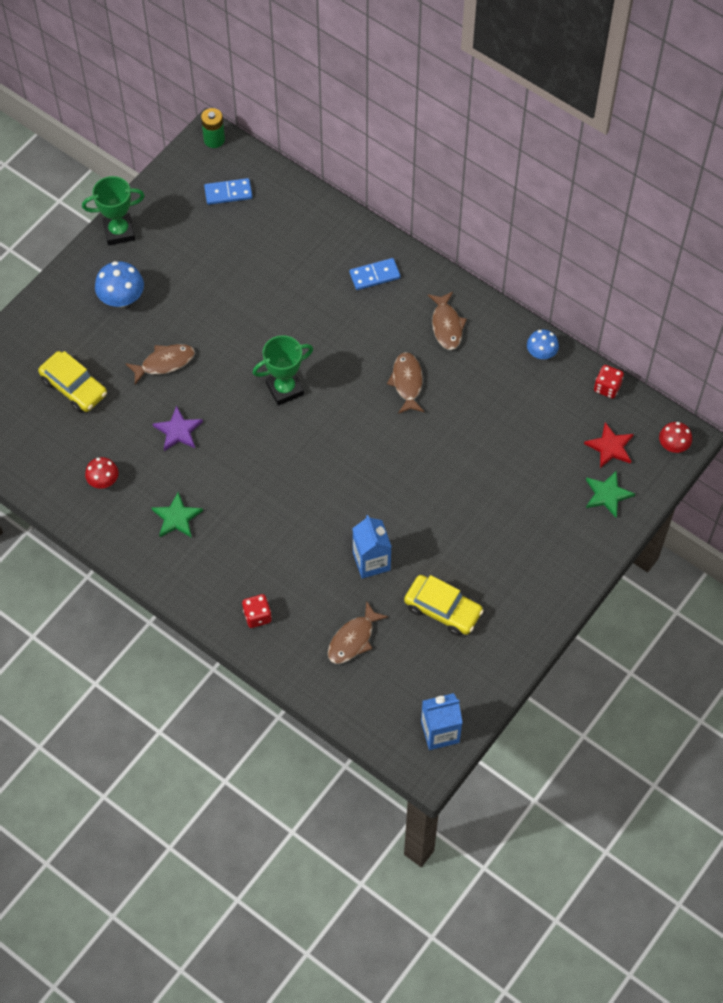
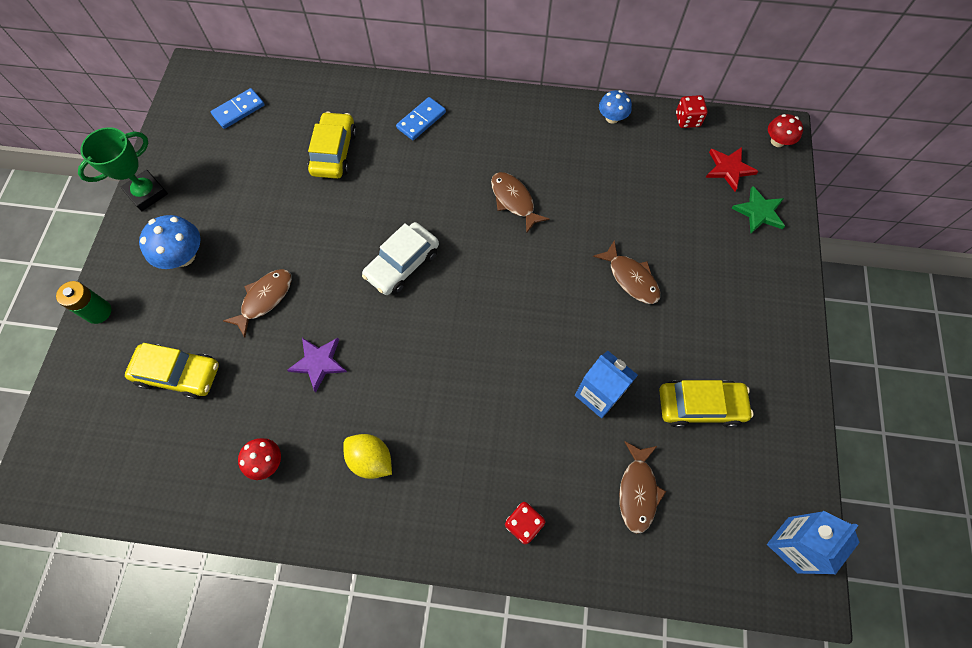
camera: 30 degrees left, 5 degrees up
(176, 517) = (371, 459): green star -> yellow lemon
(214, 139) = (198, 70): green battery -> green battery (98, 312)
(285, 269) = (334, 152): none -> yellow car
(285, 389) = (402, 264): green trophy -> white car
(446, 326) = (514, 133): brown fish -> brown fish (631, 278)

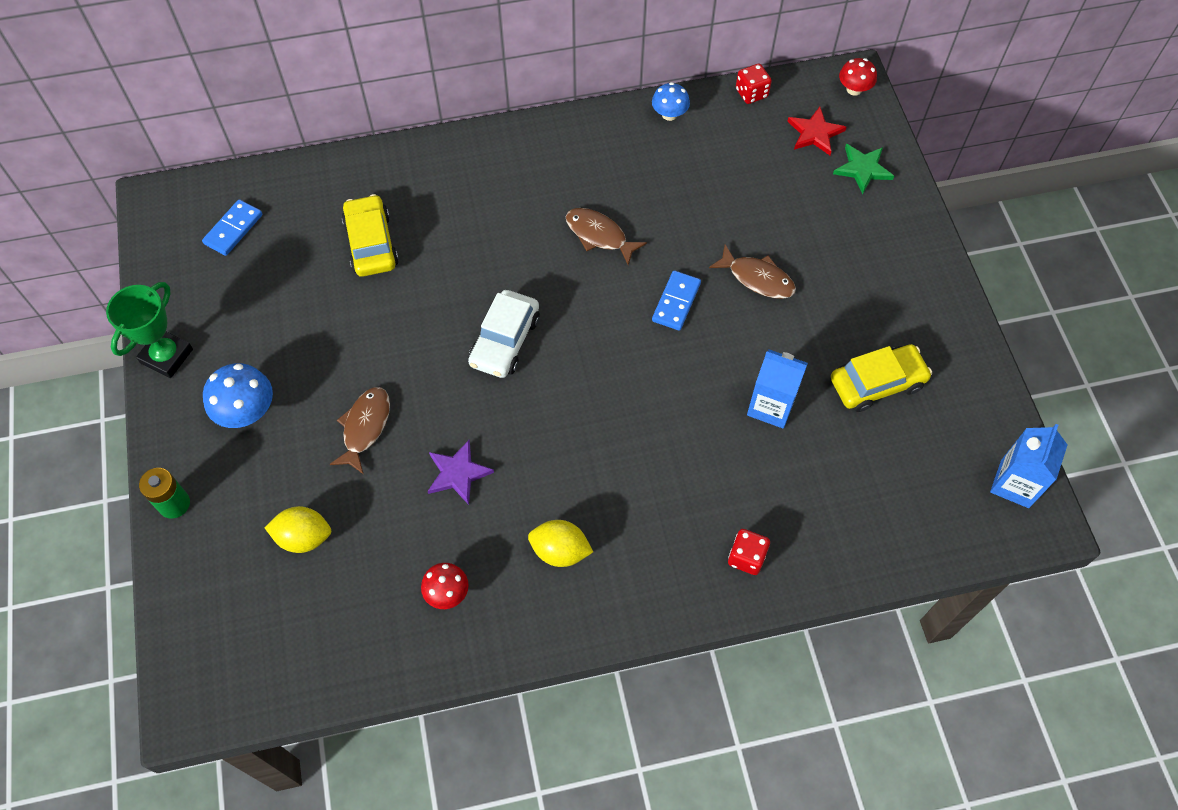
camera: 20 degrees left, 5 degrees down
(179, 374) = (304, 537): yellow car -> yellow lemon
(421, 120) = (456, 178): blue domino -> blue domino (676, 302)
(637, 491) = (847, 486): brown fish -> none

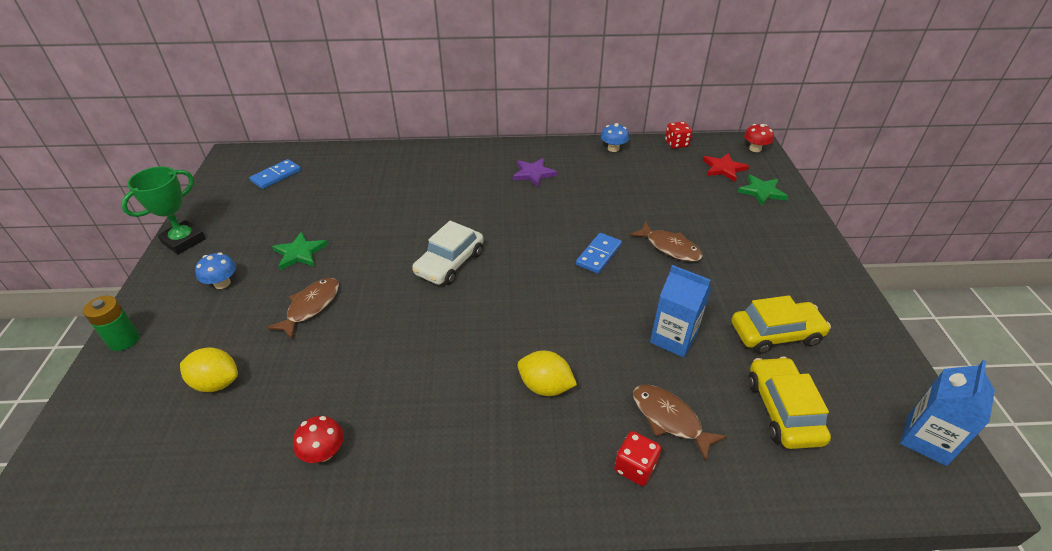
camera: 10 degrees right, 20 degrees down
(246, 411) = (222, 283): blue mushroom -> blue mushroom, size x0.65
(320, 353) = (300, 253): none -> green star
(371, 243) = (370, 194): yellow car -> yellow car (782, 410)
(458, 473) = (375, 351): purple star -> purple star (533, 173)
(560, 551) = (446, 431): yellow lemon -> yellow lemon (545, 386)
(599, 235) = (545, 207): brown fish -> brown fish (669, 419)

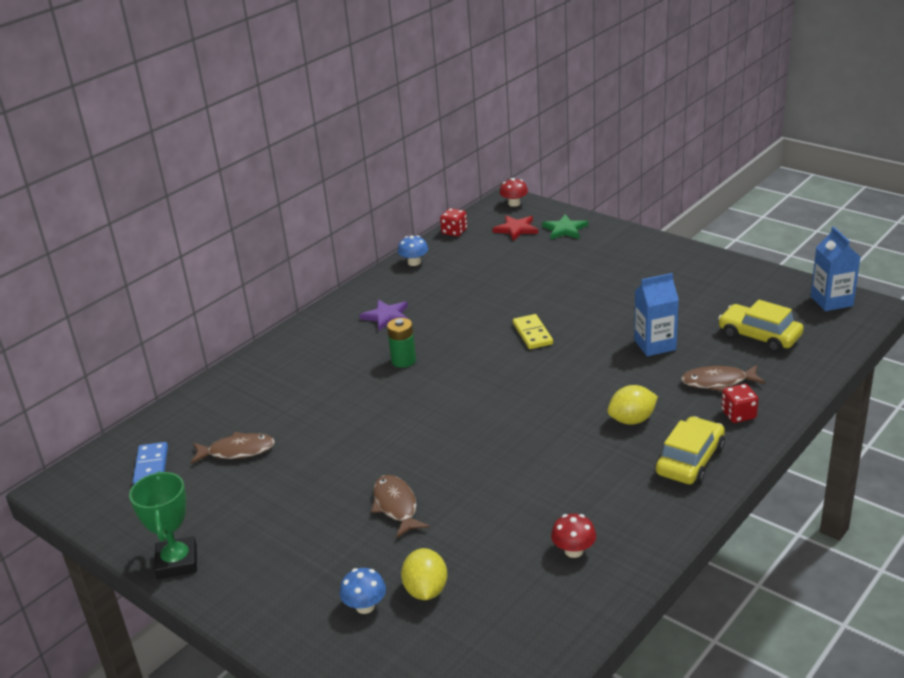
camera: 45 degrees left, 10 degrees down
(124, 340) = (291, 639): green battery -> green battery (403, 361)
(216, 383) = (426, 590): yellow lemon -> yellow lemon turned 60 degrees counterclockwise
(222, 283) = (288, 552): blue mushroom -> blue mushroom (365, 606)
(300, 253) = (309, 489): green star -> none
(450, 263) = (442, 409): white car -> none
(598, 255) = (532, 334): blue domino -> yellow domino
(670, 247) = (568, 299): brown fish -> brown fish (237, 451)
(775, 333) = (700, 303): yellow car -> yellow car (690, 461)

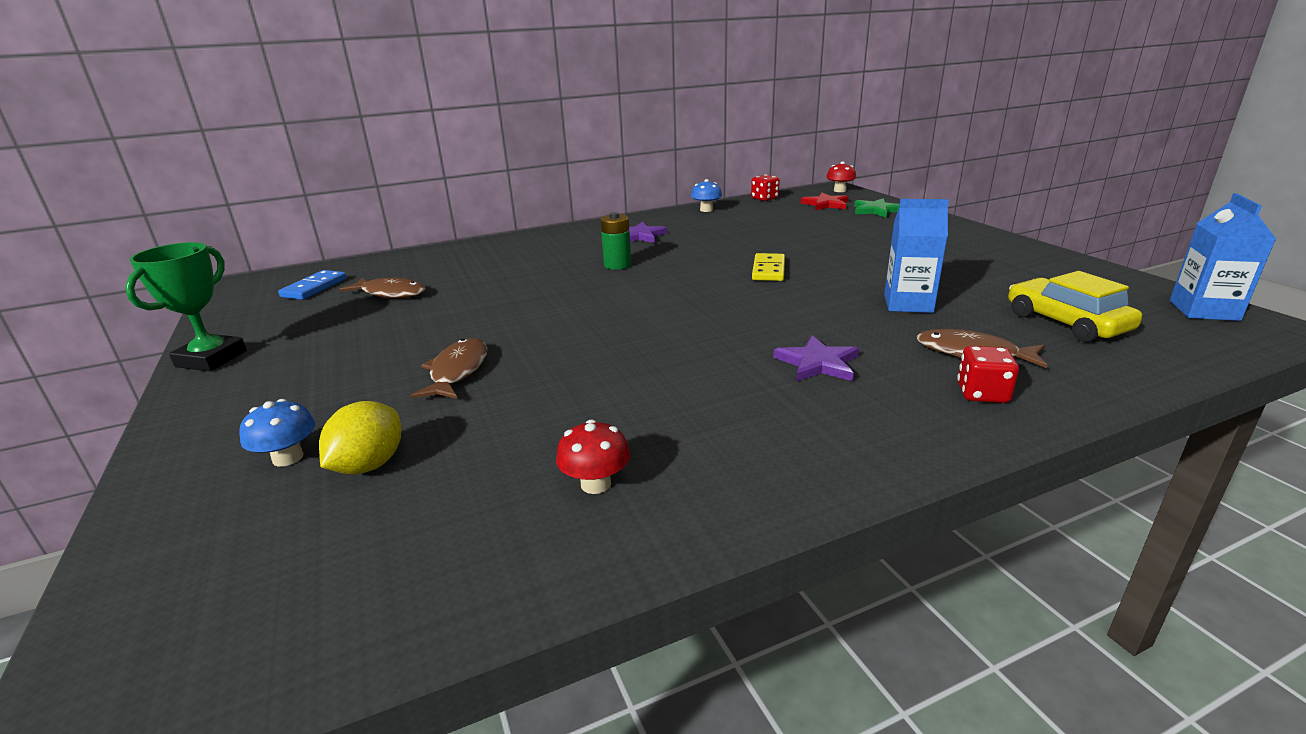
camera: 25 degrees right, 5 degrees down
(632, 420) = (817, 363): yellow lemon -> purple star
(690, 461) = (865, 426): yellow car -> none

